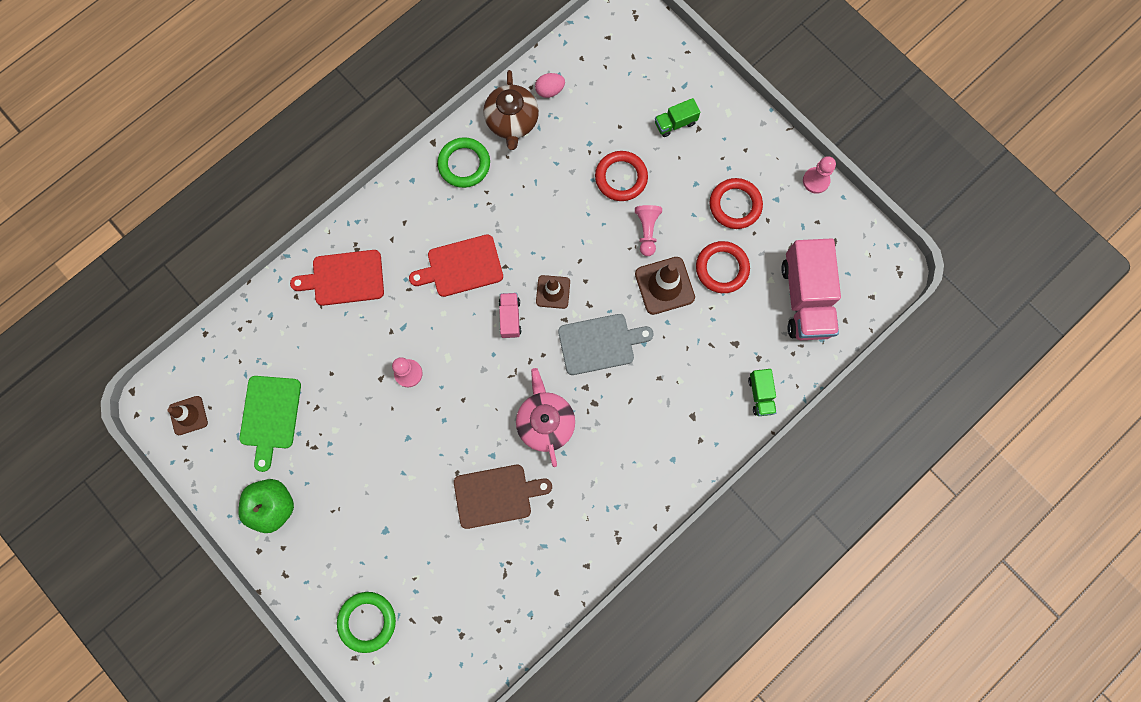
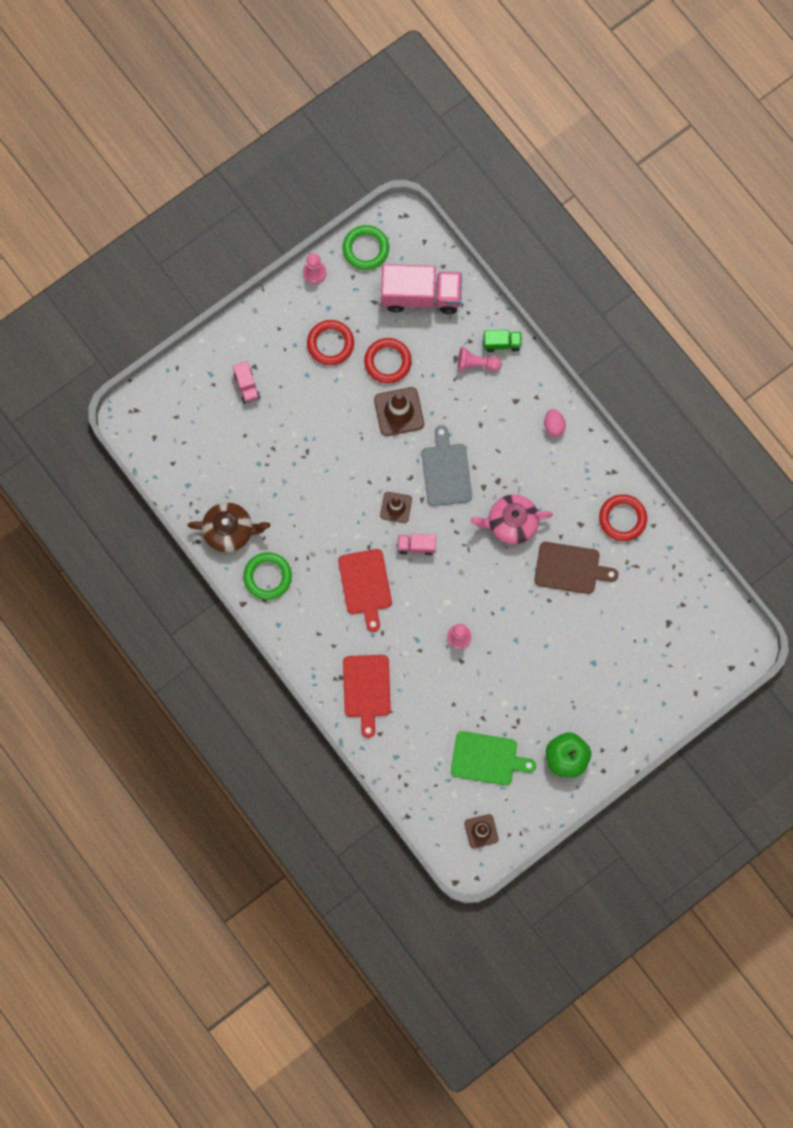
camera: 85 degrees left, 0 degrees up
(367, 621) = (667, 681): green ring -> green ring (365, 249)
(496, 495) = (570, 568): brown cutting board -> brown cutting board turned 105 degrees clockwise
(550, 90) = (202, 494): pink egg -> pink egg (553, 426)
(621, 178) = (295, 439): red ring -> red ring (622, 518)
(647, 231) = (347, 421): pink pawn -> pink pawn (476, 364)
(675, 123) = (247, 386): green truck -> pink truck

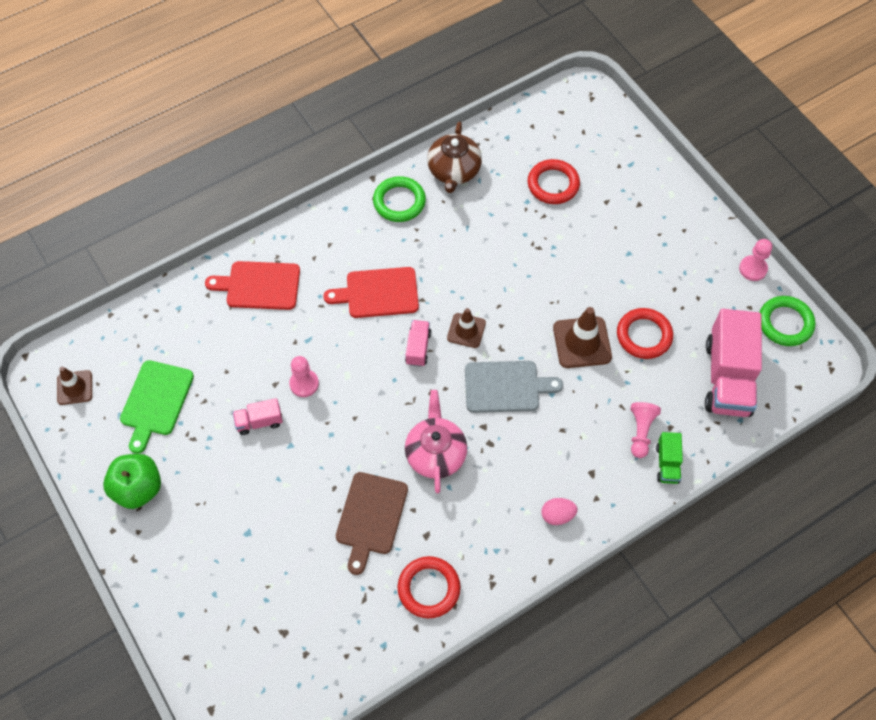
camera: 95 degrees right, 15 degrees down
(247, 386) = (616, 196): pink truck -> pink truck (259, 422)
(330, 344) = (666, 279): red ring -> red ring (553, 184)

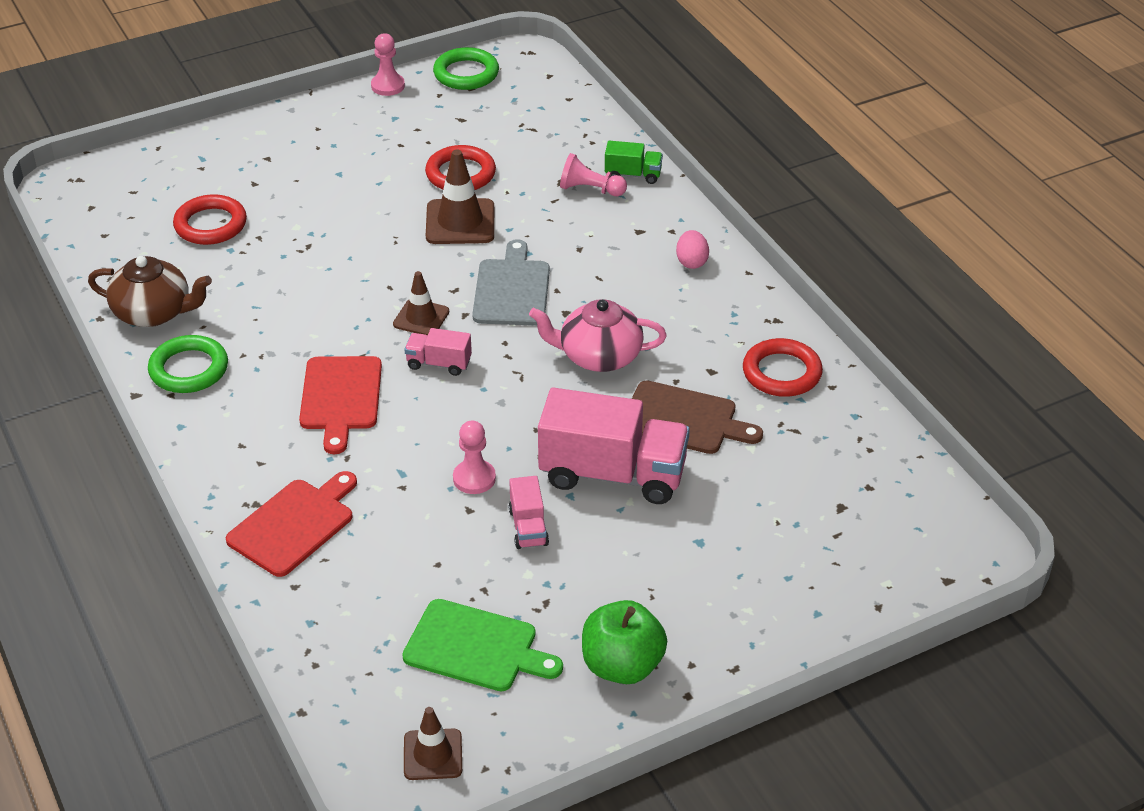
camera: 85 degrees left, 20 degrees down
(259, 286) = (294, 524): red cutting board -> red cutting board turned 150 degrees counterclockwise
(727, 378) = (529, 120): pink truck -> pink truck (613, 474)

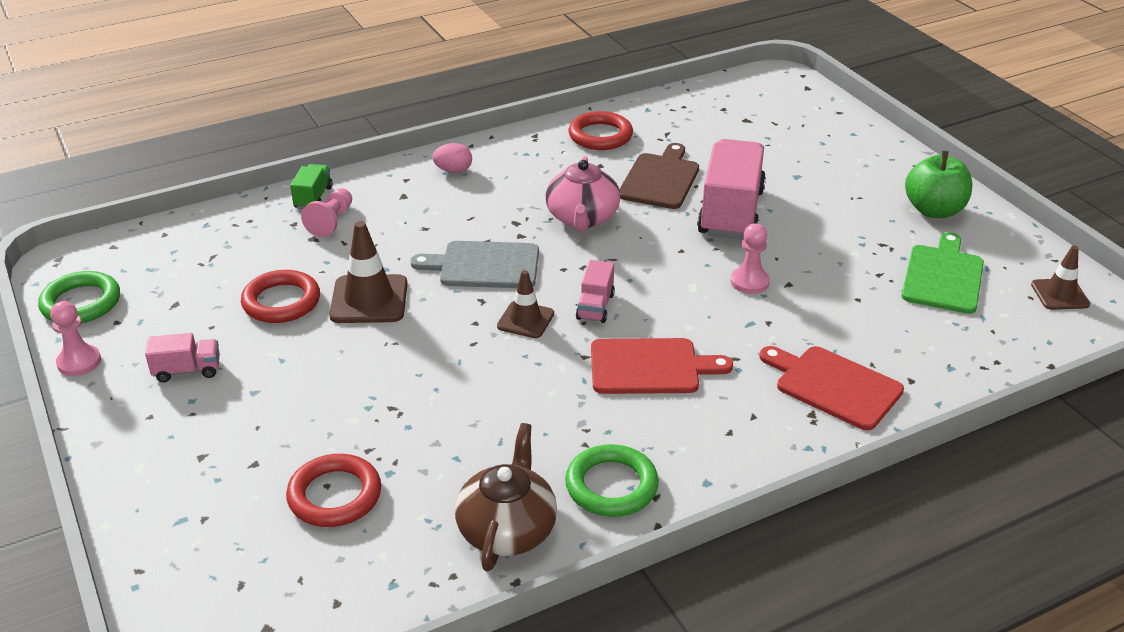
camera: 90 degrees left, 5 degrees down
(528, 527) = (802, 253): pink truck -> pink truck (187, 370)

